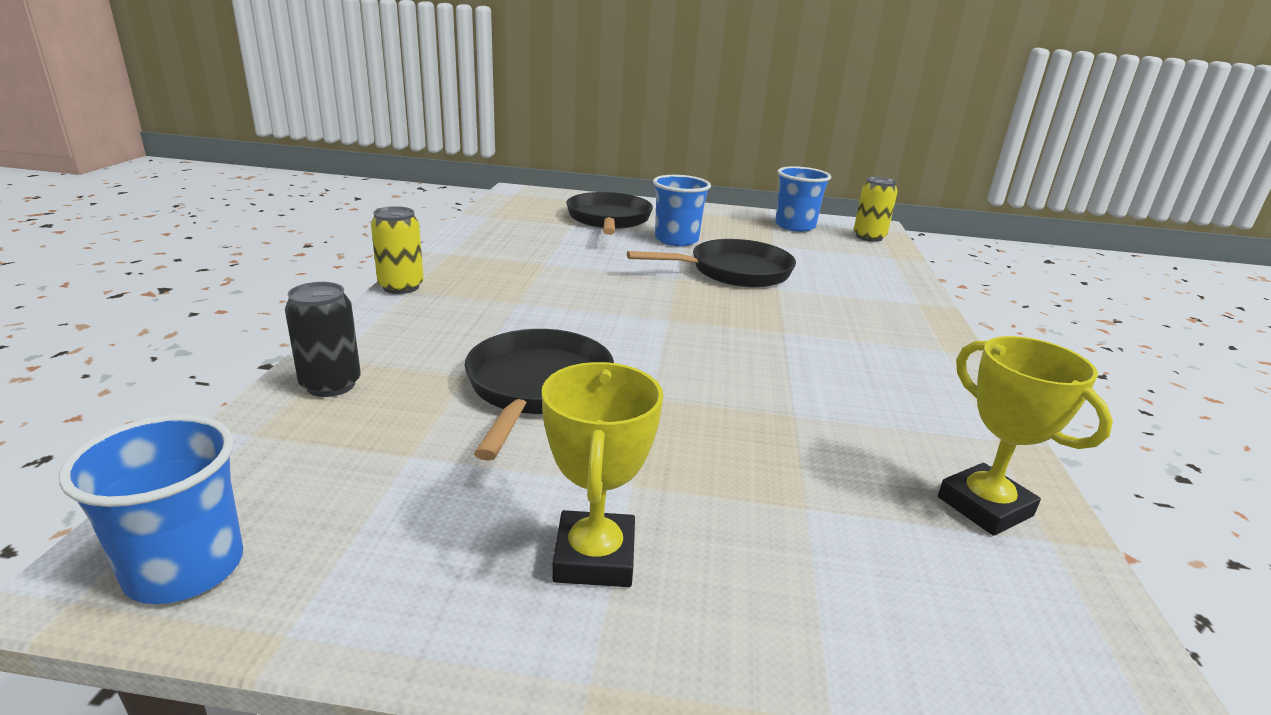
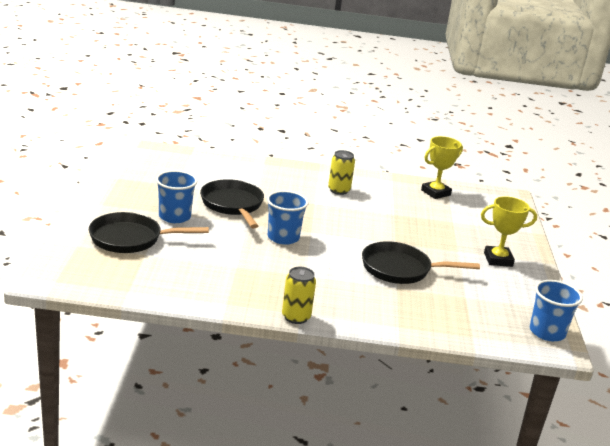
camera: 95 degrees left, 0 degrees up
(331, 385) = (424, 323): black can -> none
(795, 226) = (133, 172): blue cup -> blue cup (283, 237)
(869, 237) = (153, 153): yellow can -> yellow can (339, 190)

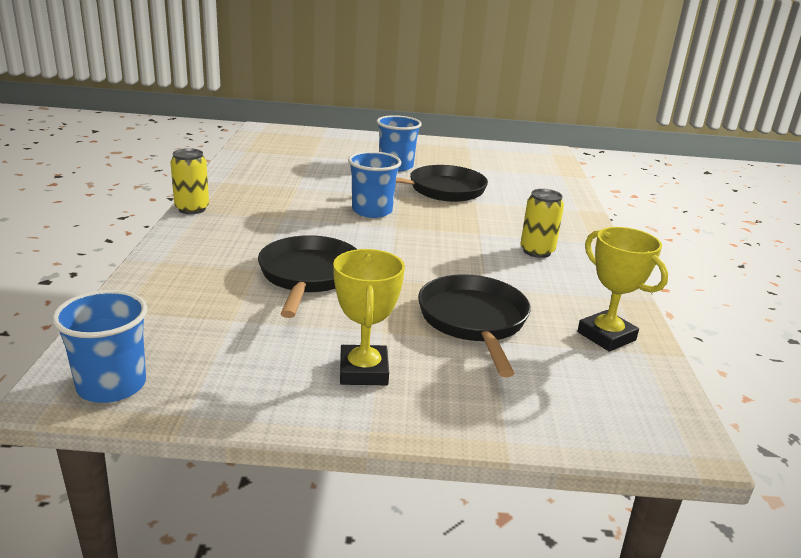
camera: 90 degrees right, 0 degrees up
(130, 239) = (341, 151): black pan -> black pan (474, 321)

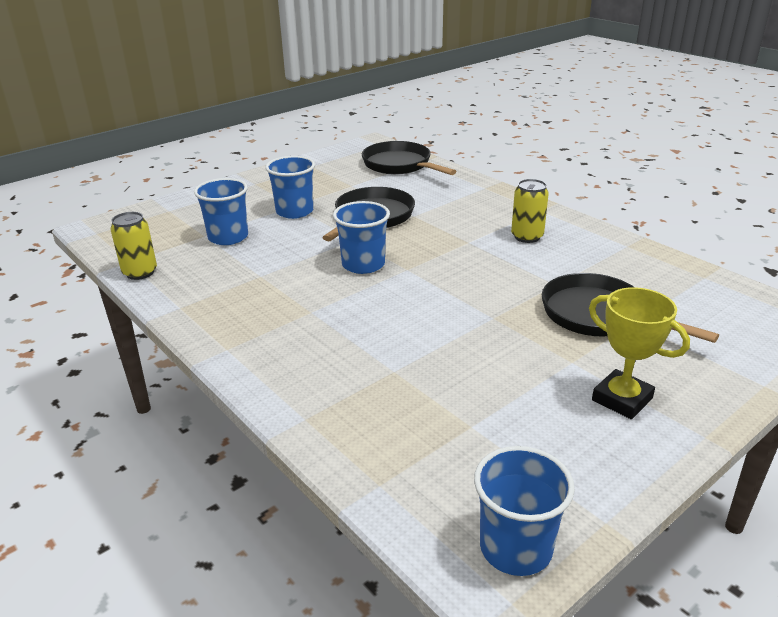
camera: 40 degrees left, 5 degrees up
(192, 209) = (215, 350): yellow can -> yellow can (140, 272)
(309, 276) = (440, 351): black pan -> black pan (399, 165)
(324, 162) = (228, 237): none -> blue cup
(606, 336) = (671, 278): yellow trophy -> none

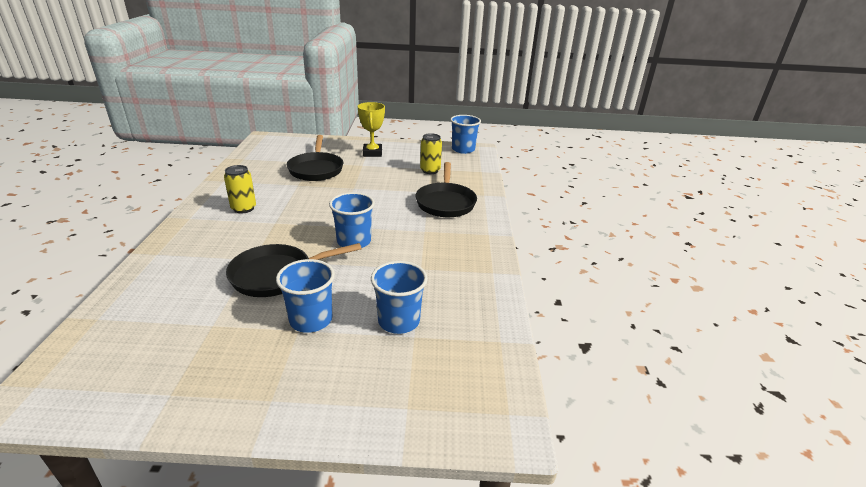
camera: 140 degrees left, 0 degrees up
(140, 272) = (499, 321): yellow can -> yellow can (430, 170)
(399, 165) = (120, 327): black pan -> black pan (445, 202)

